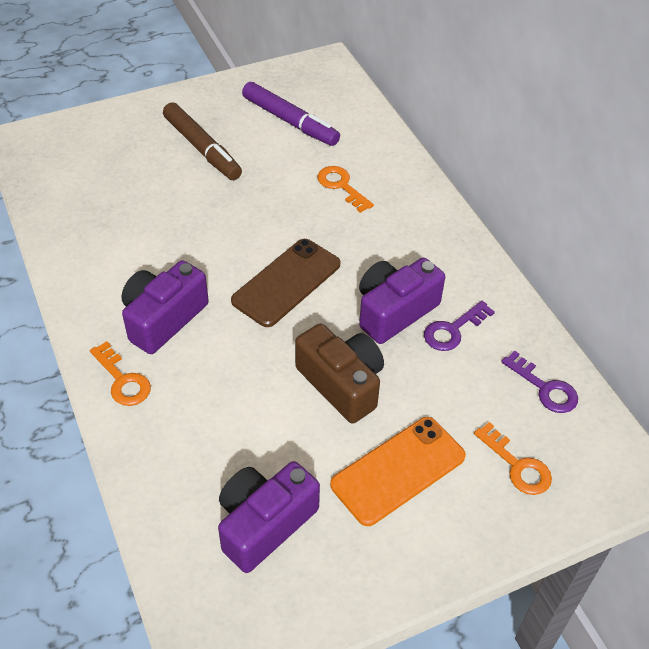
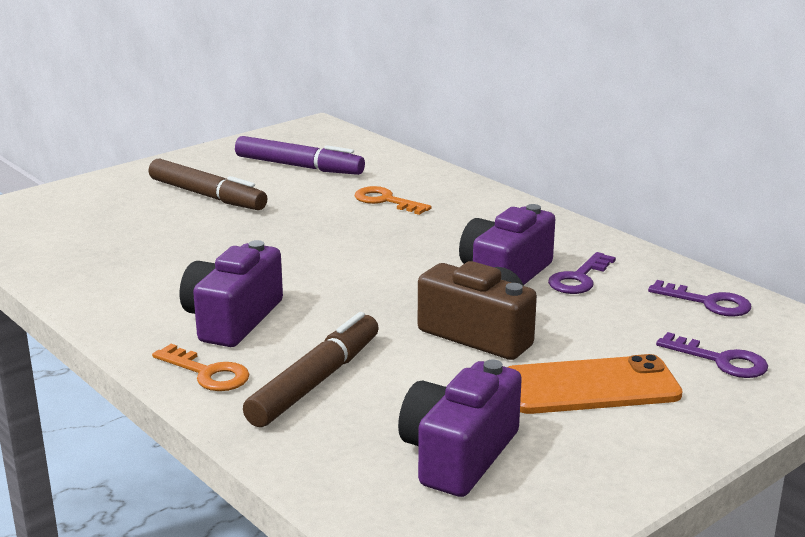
camera: 15 degrees left, 25 degrees down
(194, 411) = (314, 382): none -> brown marker
(286, 282) = (366, 273): brown phone -> none
(398, 470) = (591, 386): orange phone -> orange phone turned 45 degrees clockwise
(517, 465) = (721, 360): orange key -> purple key

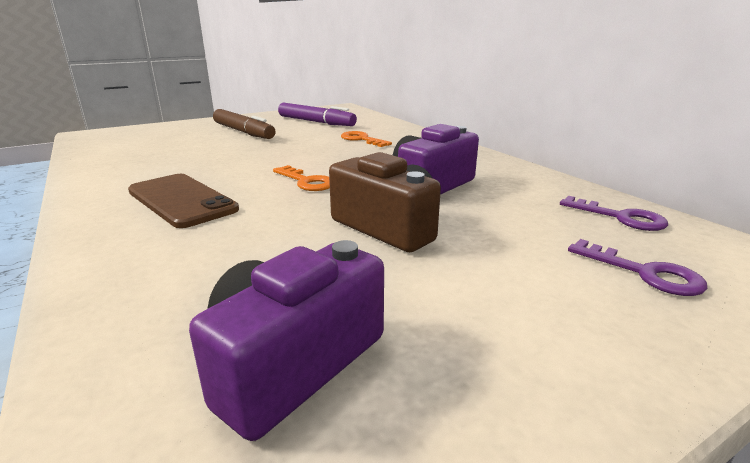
camera: 10 degrees right, 0 degrees up
(207, 373) = (112, 240): orange key -> orange key (306, 182)
(232, 319) = (181, 200): purple camera -> brown phone
(314, 382) = (200, 257): brown marker -> none
(579, 278) = (495, 191): purple key -> none
(591, 386) = (488, 288): orange phone -> none

